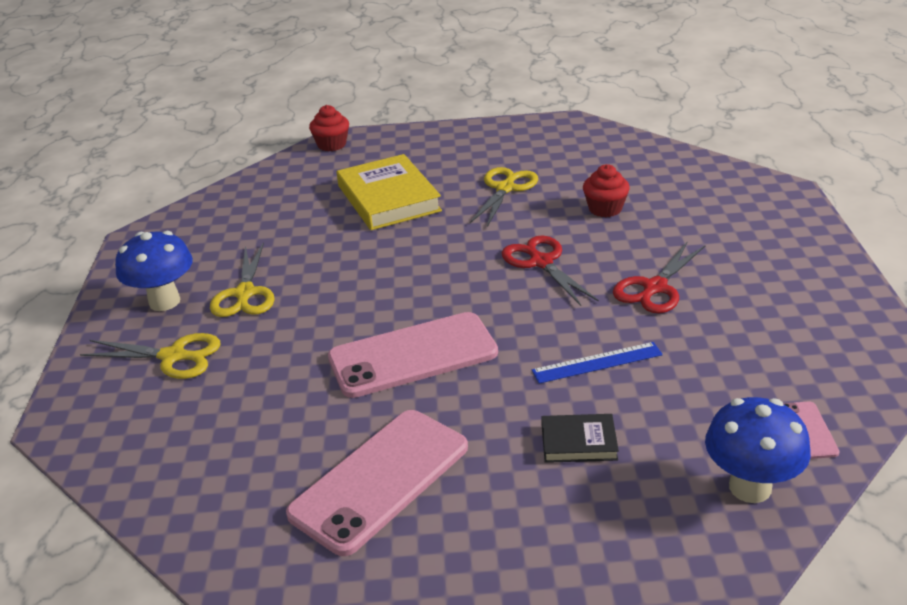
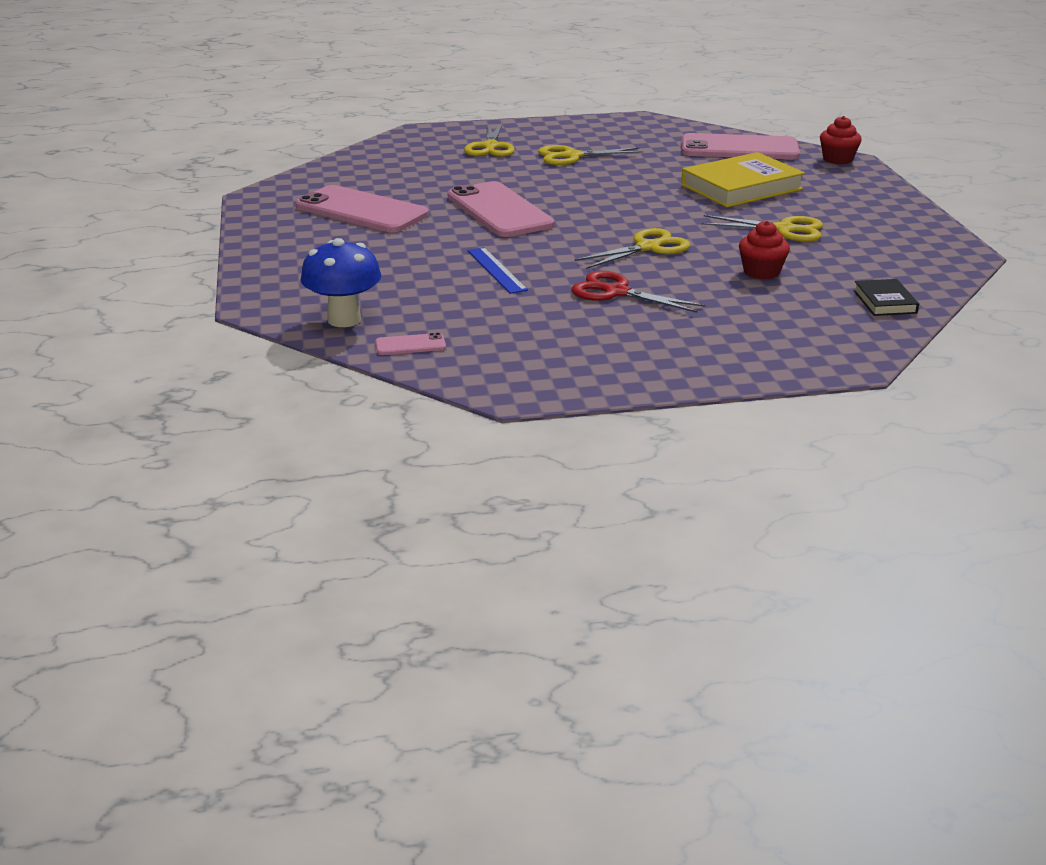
camera: 80 degrees right, 5 degrees down
(164, 302) = (556, 136): blue mushroom -> none
(275, 189) = (739, 148): none -> pink phone
(541, 262) = (647, 247): red scissors -> yellow scissors
(578, 442) = (397, 265): black book -> black book (884, 302)

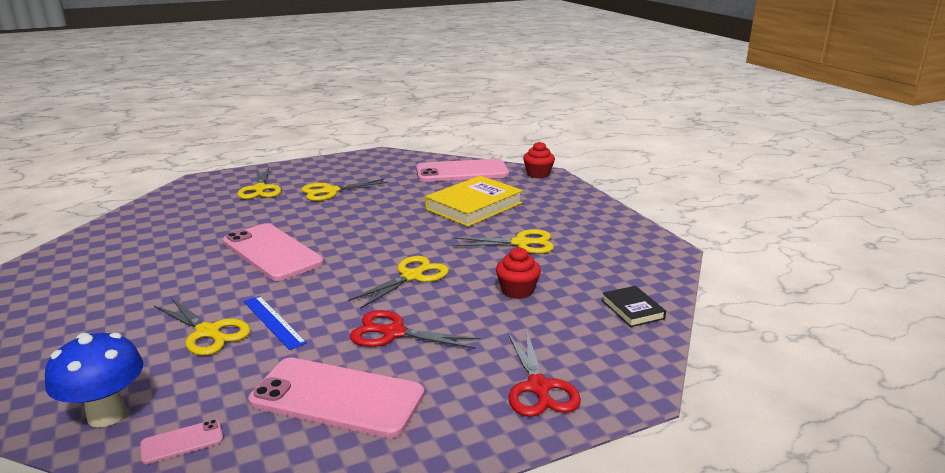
camera: 15 degrees left, 5 degrees down
(361, 210) = (139, 267): pink phone -> pink phone (337, 397)
(432, 271) = (208, 332): none -> yellow scissors
(751, 349) = (538, 387): none -> red scissors

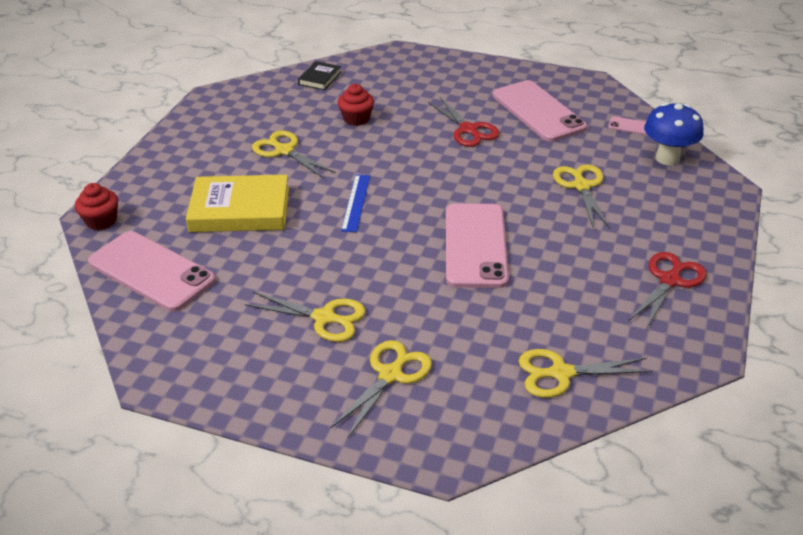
camera: 135 degrees left, 15 degrees up
(274, 321) = (532, 173): blue ruler -> blue ruler (356, 202)
(411, 276) = (402, 163): yellow scissors -> yellow scissors (561, 373)
(538, 387) = (437, 72): red scissors -> red scissors (670, 280)

